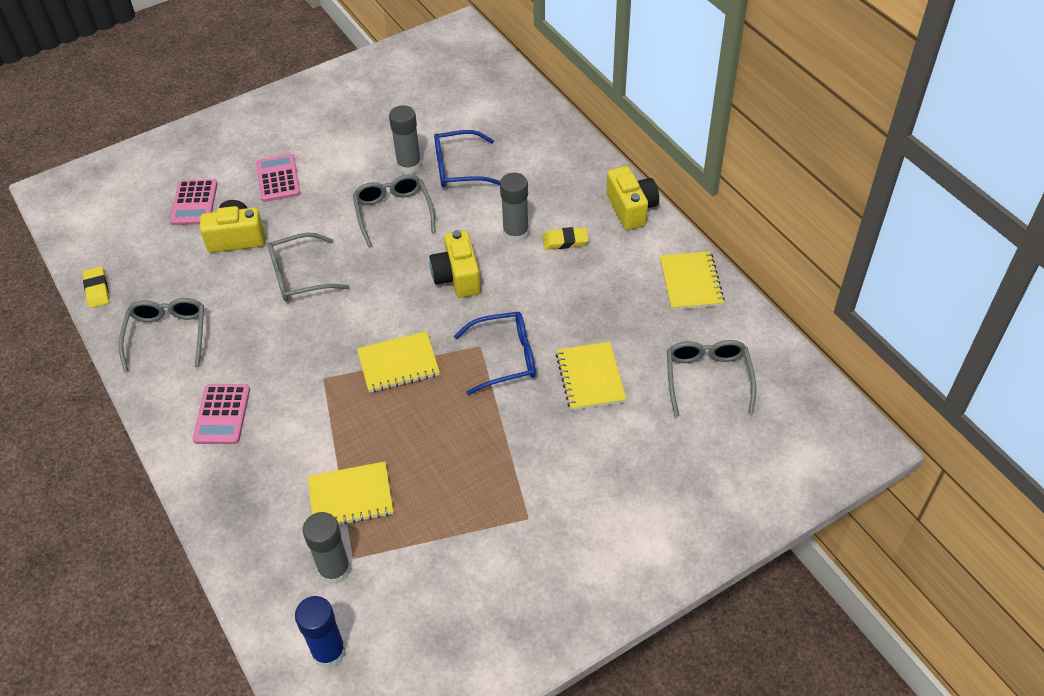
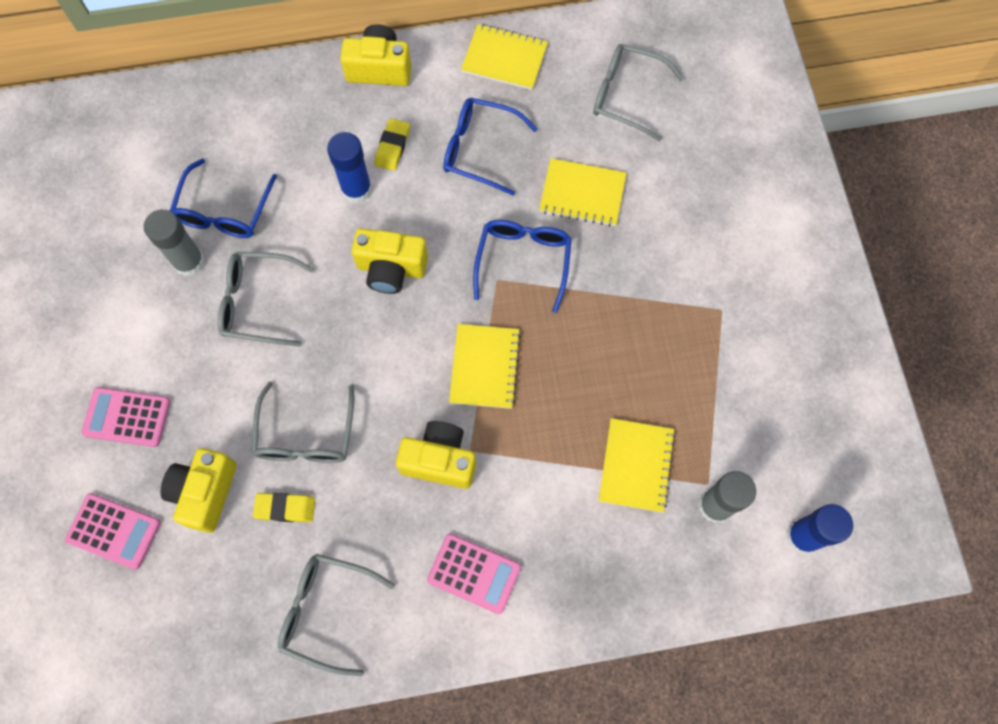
camera: 70 degrees left, 20 degrees up
(97, 289) = (206, 686): yellow eraser -> yellow eraser (285, 508)
(308, 361) = (439, 460): none -> yellow camera
(516, 233) = (356, 189): grey glue stick -> blue glue stick
(593, 295) = (479, 149): none -> blue glasses

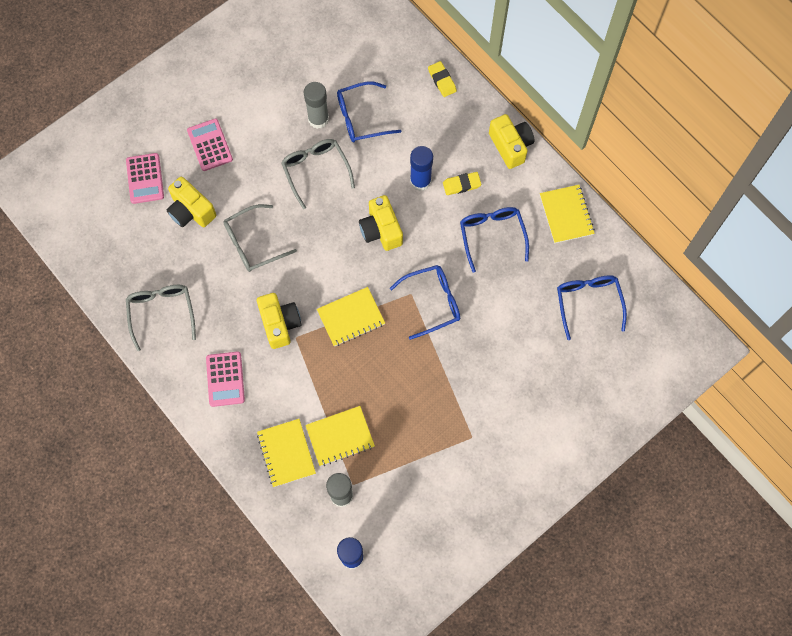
camera: 60 degrees right, 0 degrees up
(205, 493) = (191, 211): yellow camera -> yellow camera turned 120 degrees counterclockwise
(285, 508) = (206, 257): yellow eraser -> yellow eraser (442, 80)
(582, 194) = (500, 312): yellow notebook -> yellow notebook (286, 453)
(626, 96) = (588, 303): grey glasses -> blue glasses

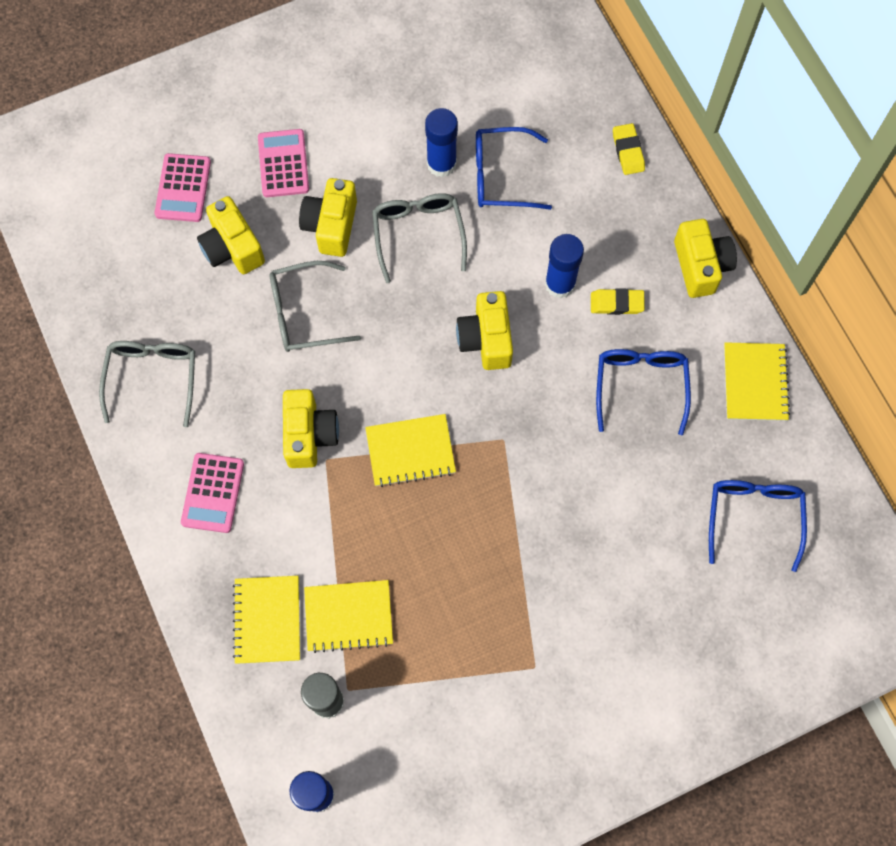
camera: 15 degrees right, 0 degrees up
(255, 179) = (331, 226): none -> yellow camera
(318, 119) = (441, 164): grey glue stick -> blue glue stick
(432, 302) = (530, 459): blue glasses -> none

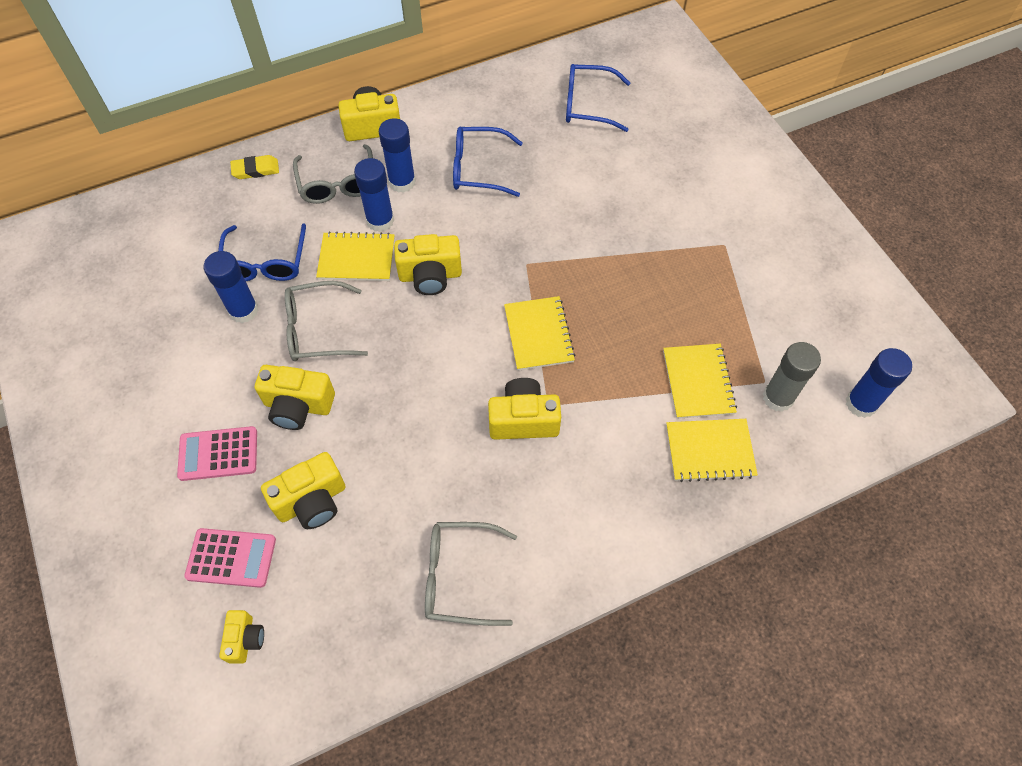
camera: 90 degrees left, 10 degrees down
(111, 209) = (245, 639): none -> yellow camera
(213, 493) = (586, 507): pink calculator -> none
(304, 313) = (394, 428): grey glasses -> grey glasses (338, 184)
(616, 303) = (402, 182): yellow eraser -> blue glue stick
(754, 382) = (477, 99): yellow notebook -> yellow notebook (356, 258)

